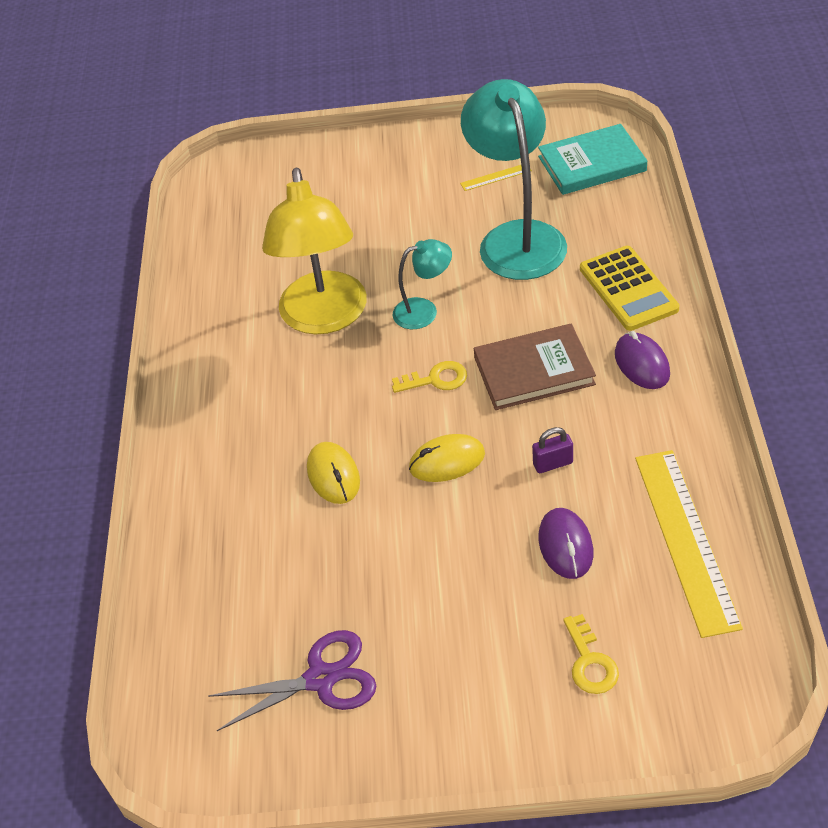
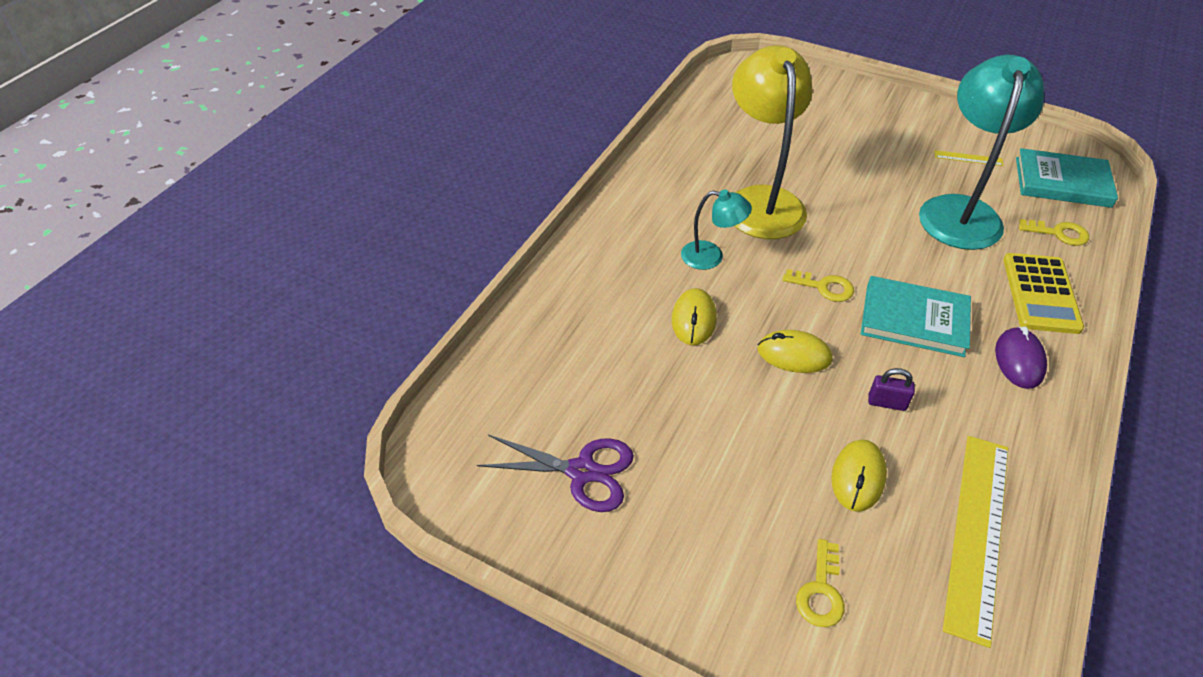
camera: 25 degrees right, 0 degrees up
(324, 318) = (761, 201): yellow lamp -> yellow lamp turned 150 degrees clockwise
(424, 311) = (846, 231): turquoise lamp -> turquoise lamp (711, 257)
(534, 371) = (914, 319): brown book -> turquoise book
(565, 545) = (858, 477): purple mouse -> yellow mouse
(614, 219) = (1058, 233): none -> yellow key

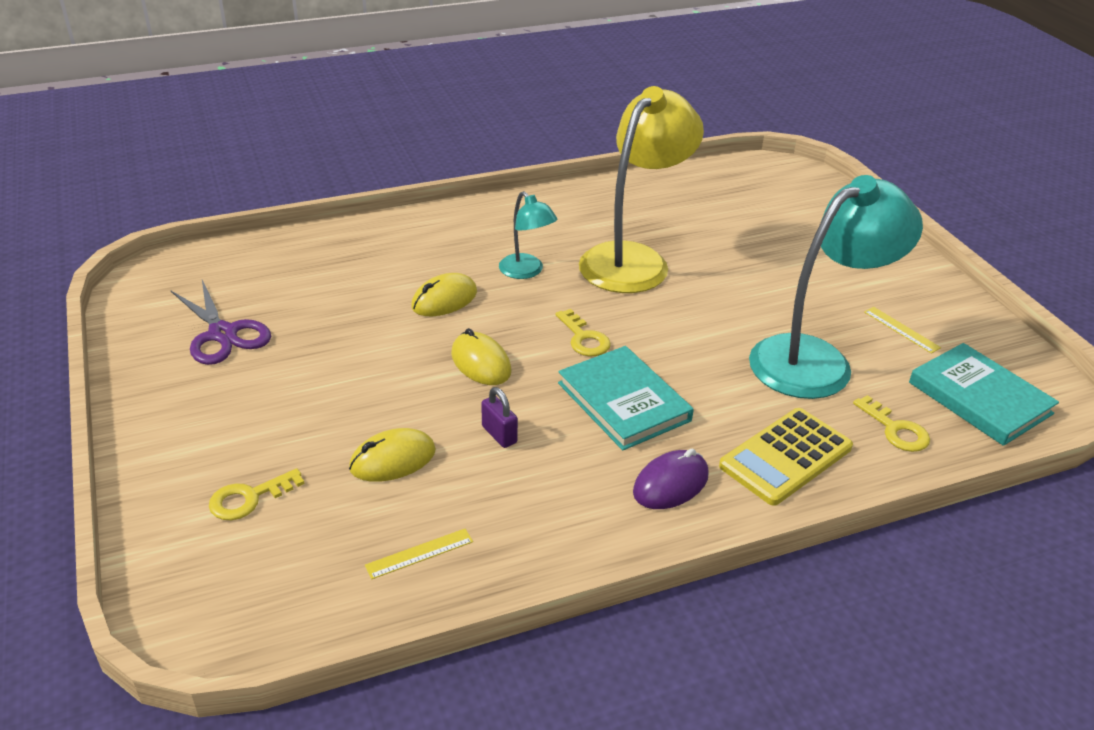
camera: 40 degrees right, 10 degrees down
(977, 533) = (419, 553): yellow ruler -> yellow ruler, size x0.42

